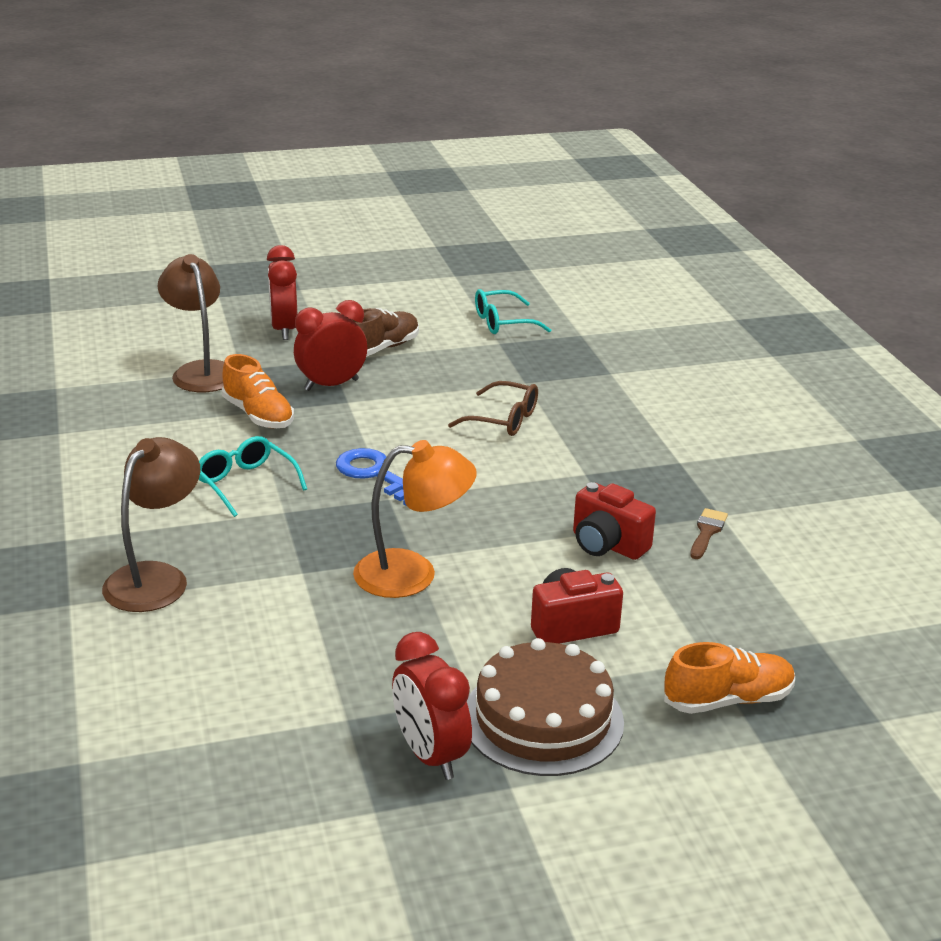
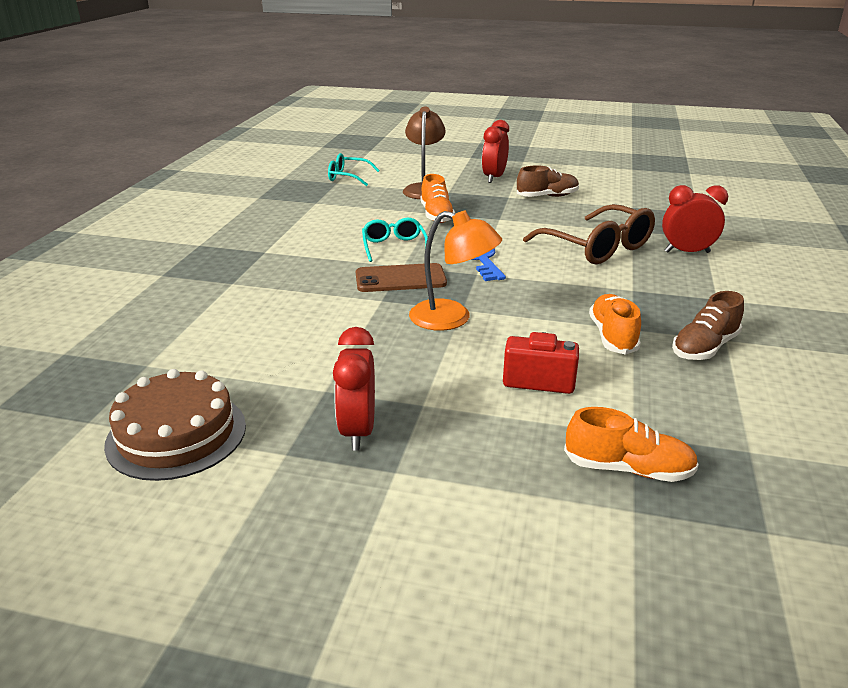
camera: 30 degrees right, 0 degrees up
(156, 578) = (292, 282): brown lamp -> none
(299, 533) = (400, 279): none -> brown phone
(331, 385) = (497, 209): red clock -> red clock (687, 252)
(502, 323) = (644, 197): turquoise glasses -> turquoise glasses (348, 177)
(504, 420) = (598, 248): brown glasses -> brown glasses, size x1.72
(543, 719) = (461, 434): brown cake -> brown cake (176, 434)
(607, 545) = (612, 336): red camera -> orange shoe
(707, 532) = (704, 347): brown brush -> brown shoe

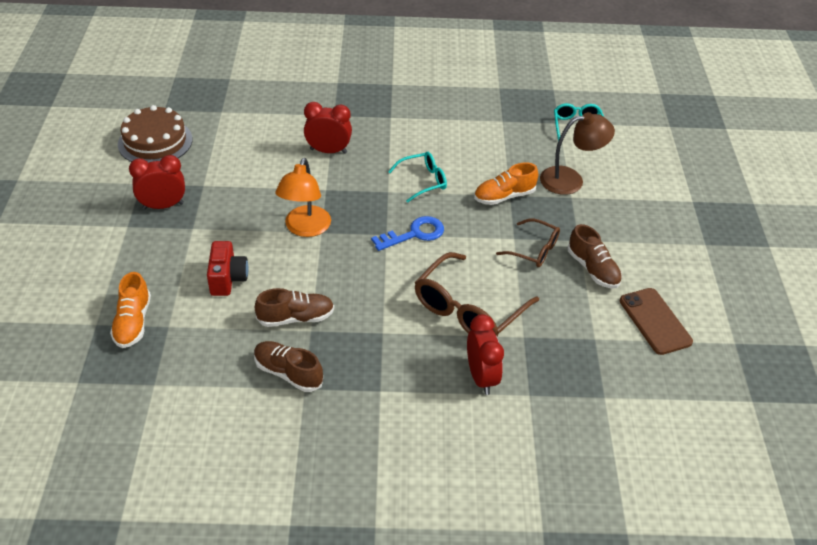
camera: 75 degrees right, 15 degrees up
(400, 279) = (363, 193): brown phone -> brown phone (655, 321)
(494, 178) = (631, 225): red clock -> red clock (328, 151)
(518, 213) = (534, 250): none -> brown glasses
(612, 336) = (296, 318): orange shoe -> brown shoe

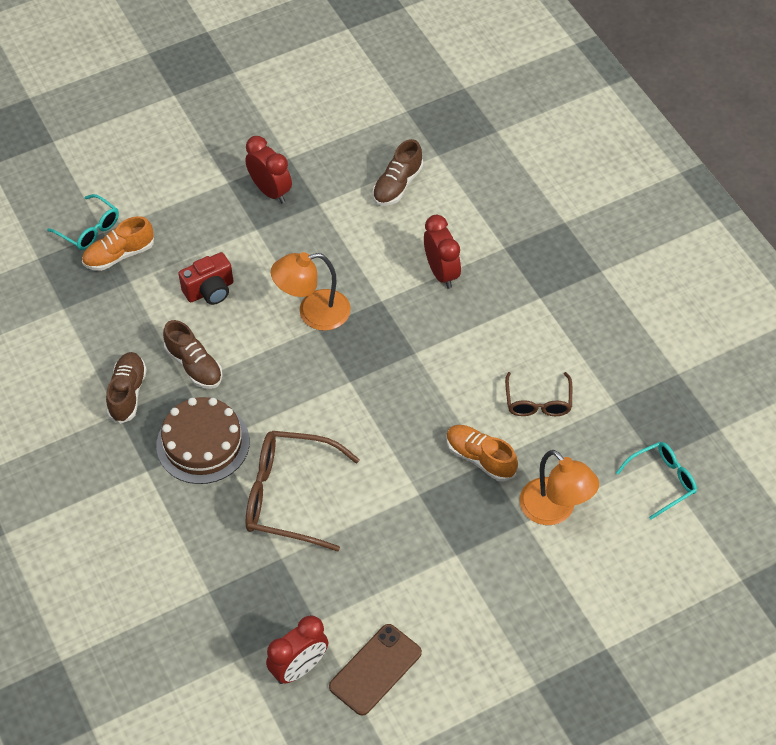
camera: 65 degrees right, 10 degrees up
(155, 142) = (354, 133): brown cake -> brown cake (203, 443)
(414, 234) = (366, 404): blue key -> none
(423, 181) = (453, 375): turquoise glasses -> turquoise glasses (89, 229)
(481, 377) = (208, 543): red clock -> red clock (299, 668)
(534, 250) = (412, 519): brown glasses -> brown glasses (538, 402)
(570, 180) = (555, 510): brown lamp -> orange lamp
(593, 269) = (418, 584): brown shoe -> brown shoe (397, 185)

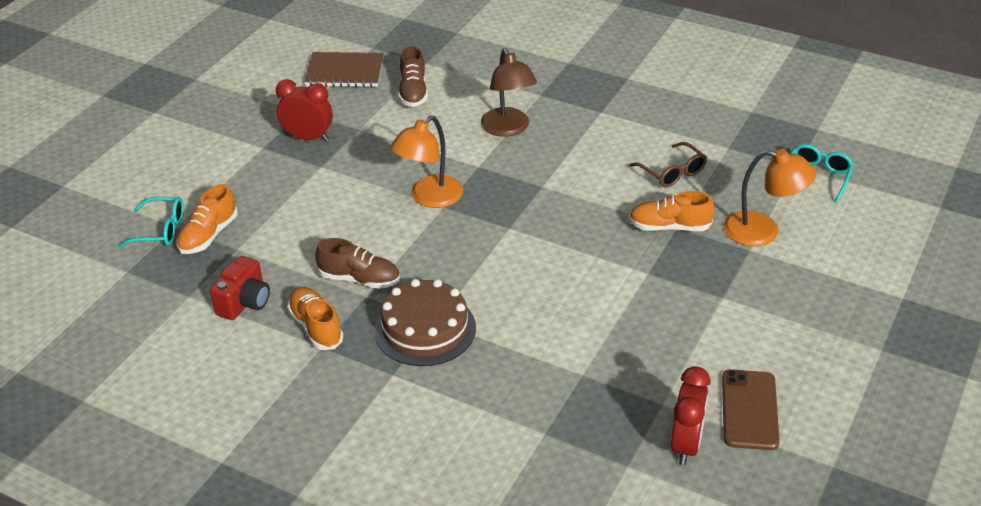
camera: 35 degrees left, 15 degrees down
(127, 393) = (316, 327): brown shoe -> orange shoe
(210, 291) = (321, 223): red camera -> red camera (245, 303)
(288, 496) = (541, 328): brown glasses -> none
(359, 130) = (345, 72): none -> brown notebook
(442, 273) = (508, 129): red clock -> brown lamp

